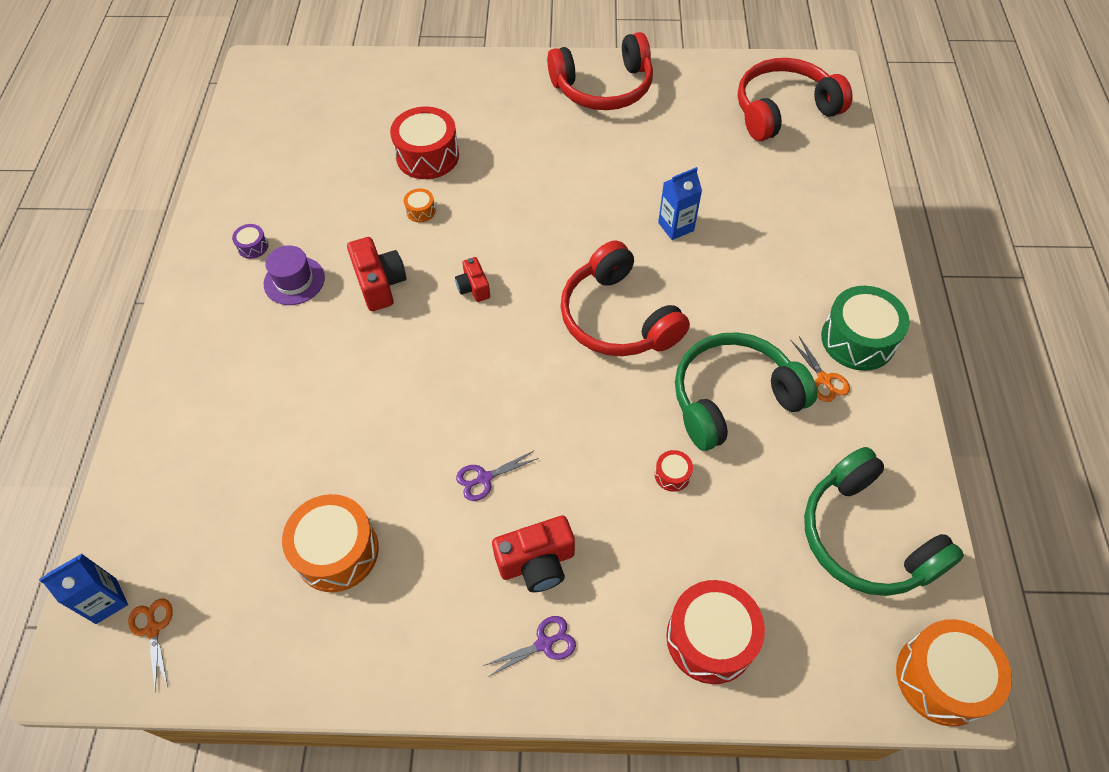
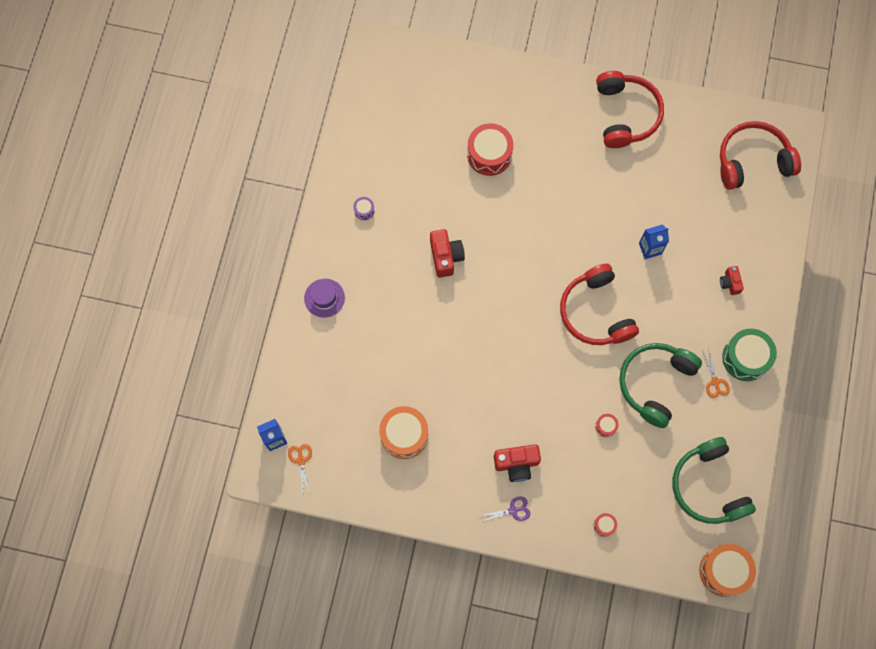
camera: 10 degrees right, 15 degrees up
(294, 281) = (390, 243): purple hat -> purple hat (324, 298)
(421, 211) = (479, 202): orange drum -> none
(473, 288) = (506, 271): red camera -> red camera (729, 283)
(484, 478) = (494, 407): purple scissors -> none
(603, 88) = (626, 114): red headphones -> red headphones turned 90 degrees counterclockwise
(710, 638) = (604, 525): red drum -> red drum, size x0.45
(732, 398) = (655, 383): green headphones -> green headphones turned 45 degrees counterclockwise

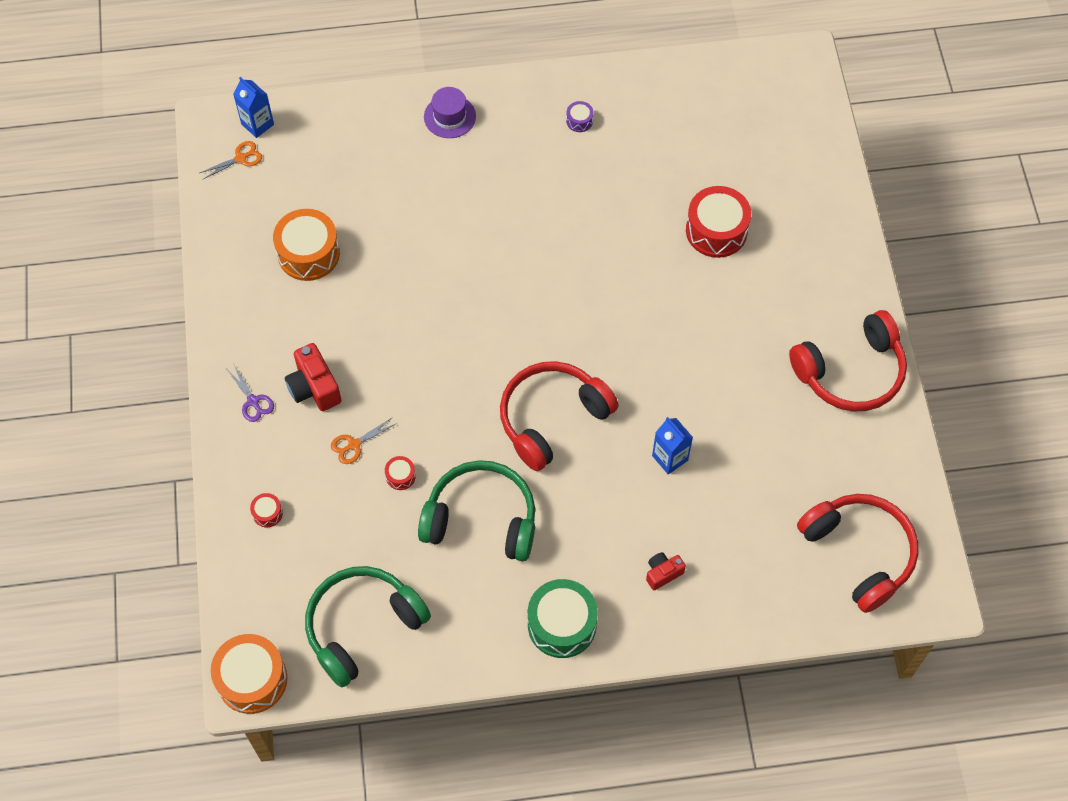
camera: 70 degrees right, 10 degrees down
(445, 257) = (556, 226): red camera -> none
(715, 382) = (512, 594): orange scissors -> orange scissors (354, 444)

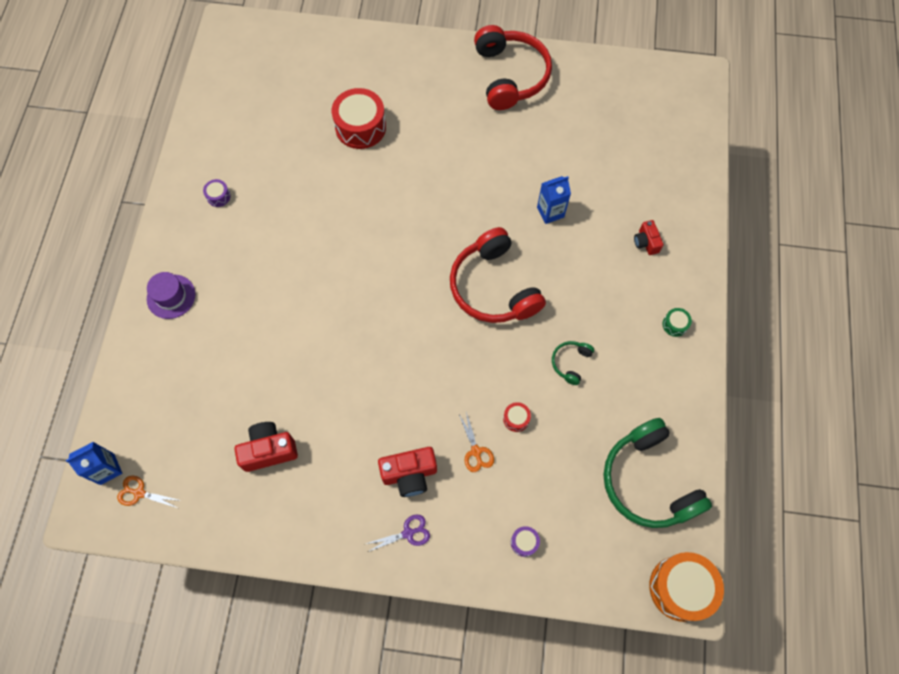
camera: 75 degrees left, 5 degrees up
(240, 158) = (139, 493): orange scissors -> orange scissors turned 60 degrees counterclockwise
(267, 513) = (524, 542): red drum -> purple drum
(308, 253) = (269, 450): orange drum -> red camera
(481, 518) = (570, 363): green headphones -> green headphones, size x0.44
(562, 624) = (675, 324): green drum -> green drum, size x0.45
(860, 552) = (655, 112): red headphones -> none

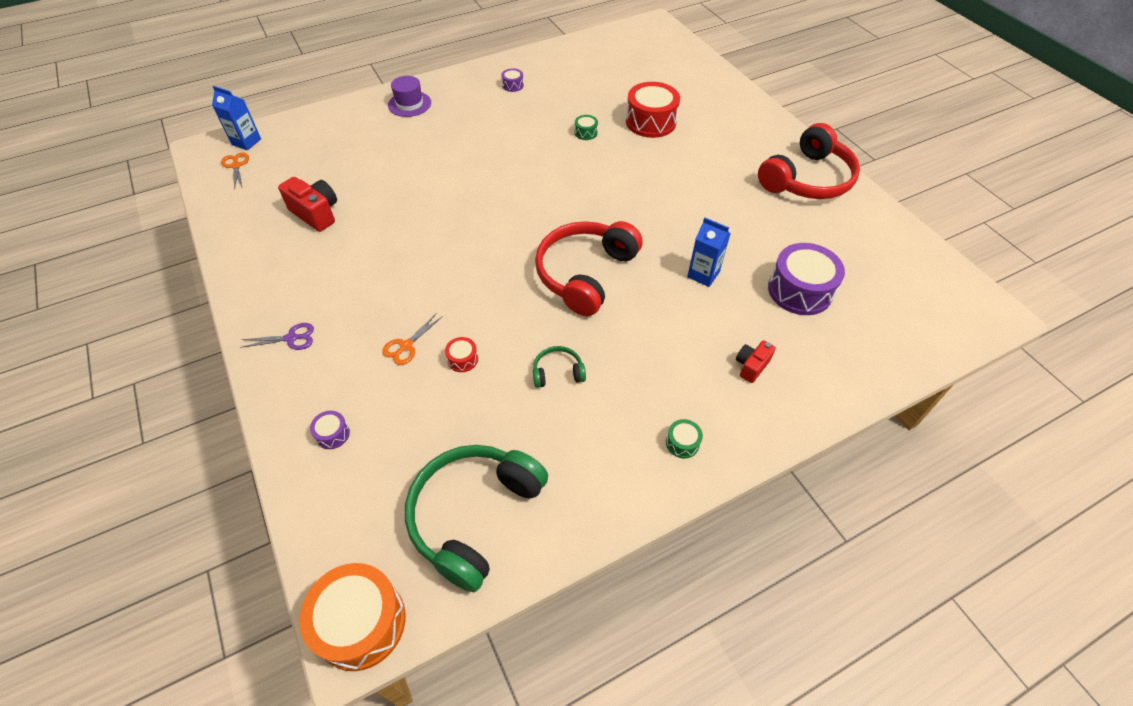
camera: 55 degrees right, 15 degrees down
(334, 182) = (586, 133): none -> green drum
(408, 533) = (291, 338): purple scissors -> purple scissors turned 45 degrees counterclockwise
(409, 474) = (351, 310): red camera -> none
(606, 165) = (800, 290): none -> purple drum

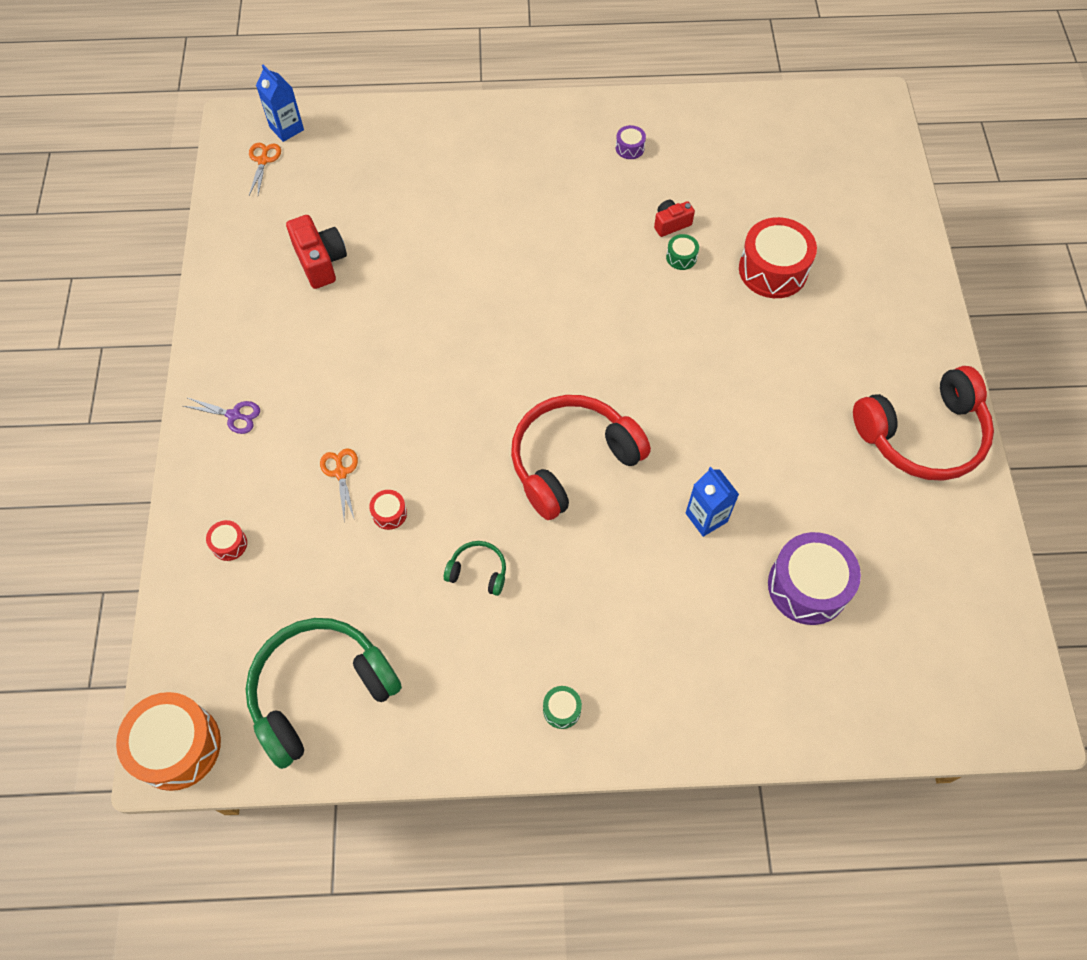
camera: 25 degrees right, 10 degrees up
(332, 434) = (229, 544): purple drum -> red drum
(406, 346) = (341, 473): orange scissors -> orange scissors turned 105 degrees clockwise
(409, 104) = (491, 134): purple hat -> none
(751, 366) = (689, 656): red camera -> red camera (671, 224)

